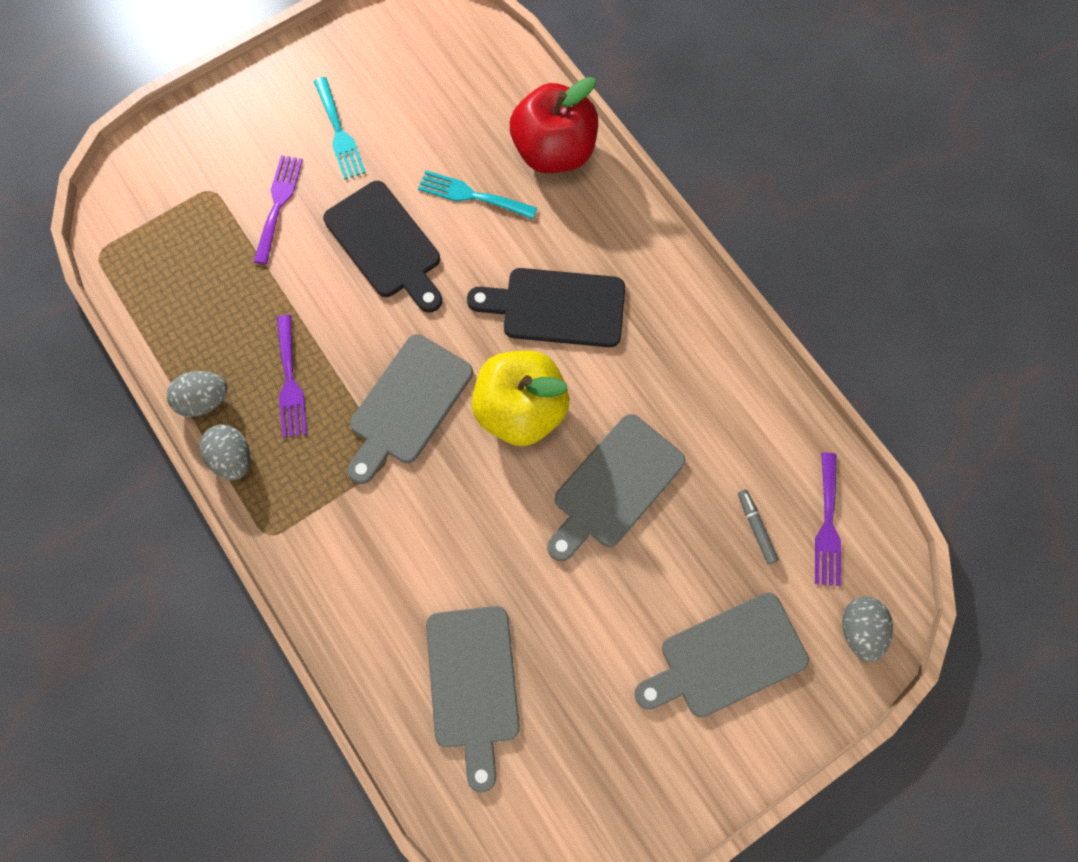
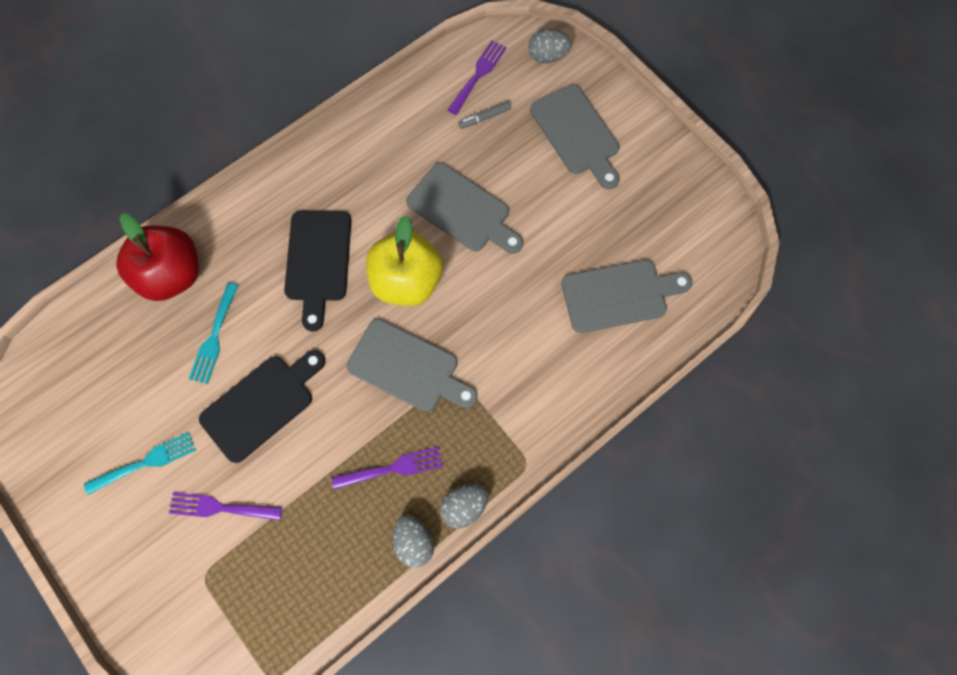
camera: 95 degrees left, 0 degrees up
(827, 525) = (478, 74): purple fork -> purple fork turned 60 degrees counterclockwise

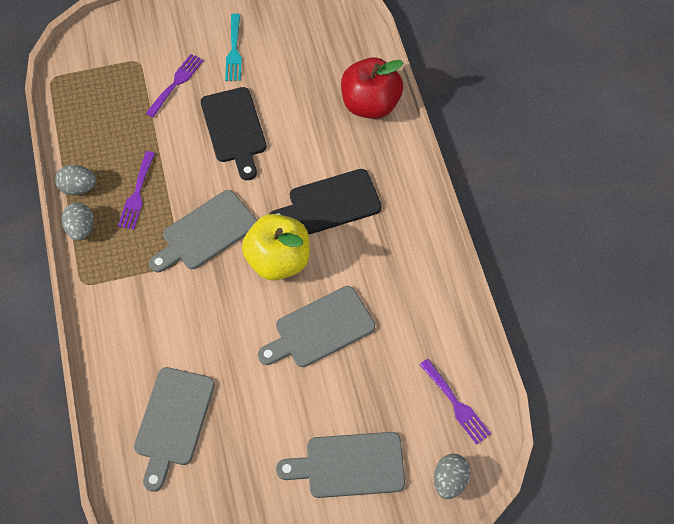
camera: 115 degrees right, 10 degrees down
(214, 337) = (303, 115): turquoise fork -> none
(318, 261) = (330, 203): black cutting board -> black cutting board turned 45 degrees counterclockwise
(484, 118) = (405, 388): grey marker -> none

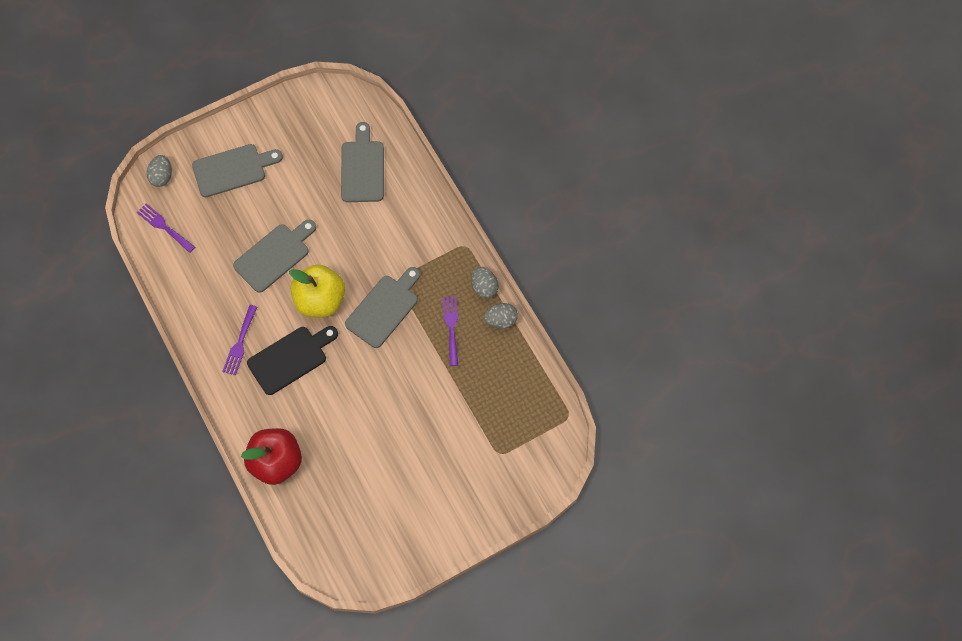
camera: 165 degrees right, 5 degrees up
(176, 83) = (456, 440): purple fork -> purple fork (240, 343)
(234, 51) = (415, 488): turquoise fork -> none
(234, 129) = (390, 407): black cutting board -> none

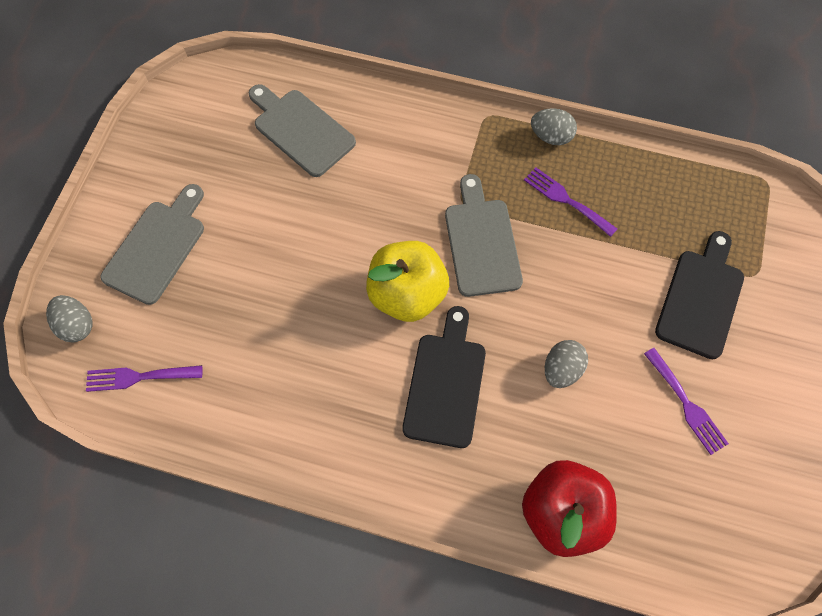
camera: 45 degrees left, 0 degrees up
(240, 343) = (371, 421): purple fork -> purple fork (686, 404)
(274, 256) = (305, 293): grey cutting board -> none
(457, 437) = (701, 298): none -> black cutting board
(501, 320) = (602, 152): grey egg -> grey egg (561, 369)

